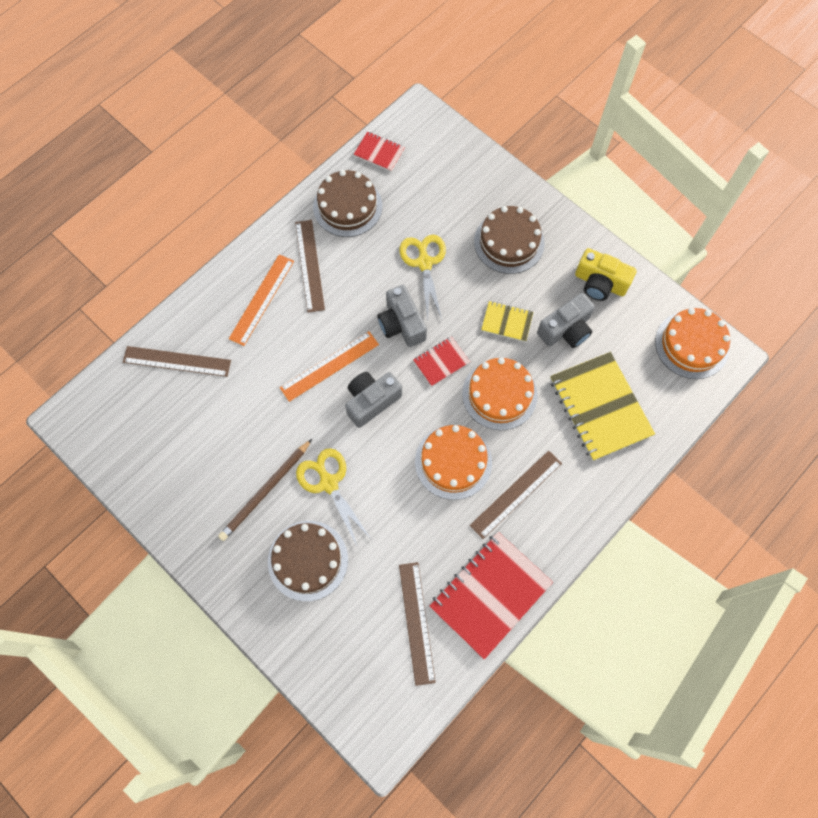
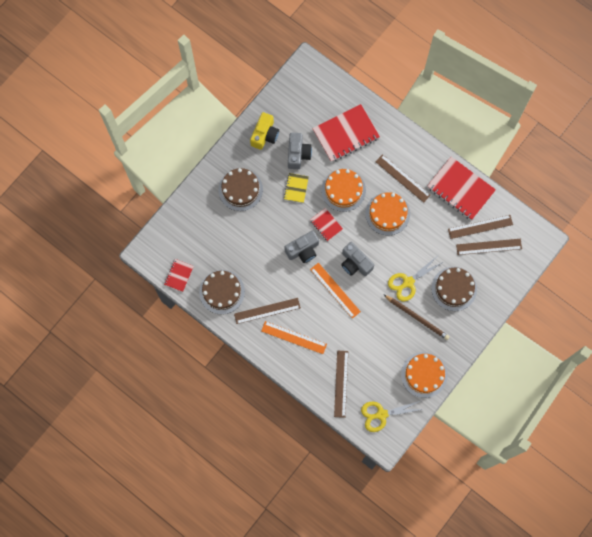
camera: 95 degrees left, 5 degrees up
(377, 633) = (489, 246): none -> brown ruler
(424, 263) = (259, 240): yellow scissors -> yellow scissors (382, 414)
(566, 329) = (298, 154): grey camera -> grey camera turned 45 degrees clockwise
(600, 407) = (346, 134): yellow notebook -> red notebook
(692, 344) = (301, 83): orange cake -> orange cake (424, 374)

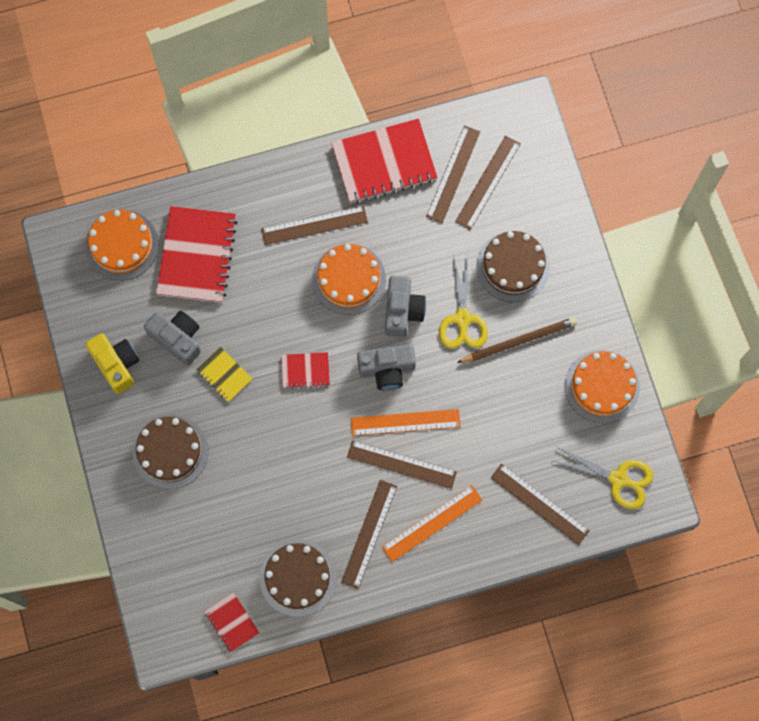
camera: 55 degrees left, 0 degrees up
(303, 250) = (318, 426): grey camera -> grey camera (402, 310)
(312, 303) = (401, 464): none -> brown ruler
(343, 190) = (273, 314): orange cake -> orange cake (122, 245)
(382, 414) = (618, 479): yellow scissors -> yellow scissors turned 90 degrees counterclockwise

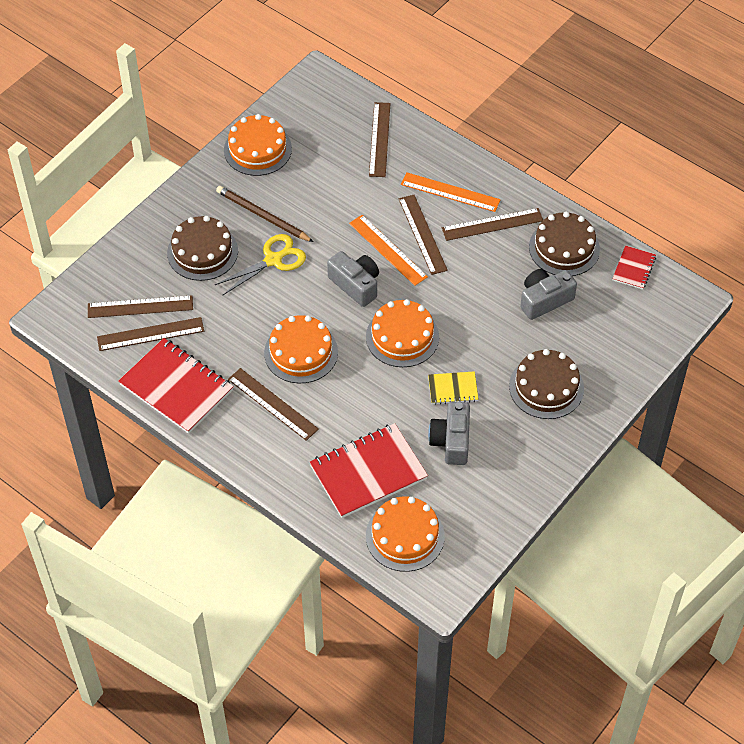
camera: 125 degrees left, 20 degrees down
(116, 364) = (510, 471): yellow camera -> none
(224, 375) = (453, 389): yellow notebook -> yellow notebook turned 75 degrees clockwise
(305, 371) = (402, 337): red notebook -> orange cake
(402, 310) = (298, 302): grey camera -> grey camera (544, 300)
(618, 479) = (321, 106): yellow scissors -> none

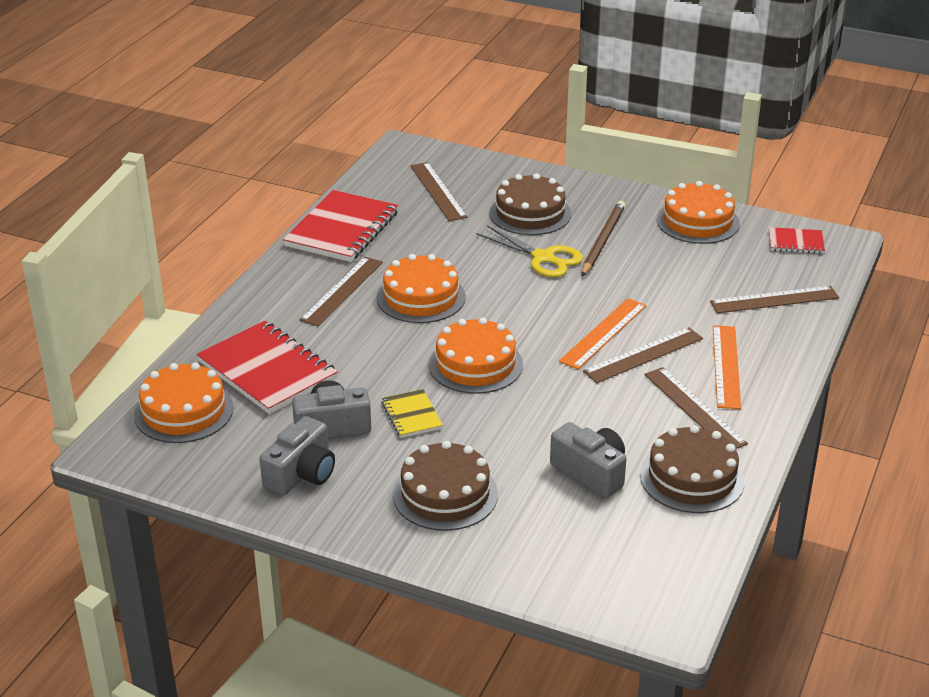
camera: 75 degrees right, 20 degrees down
(150, 334) = (405, 203): brown ruler -> none
(356, 285) = (537, 318): grey camera -> grey camera (301, 473)
(634, 268) = (693, 551): red notebook -> red notebook (796, 242)

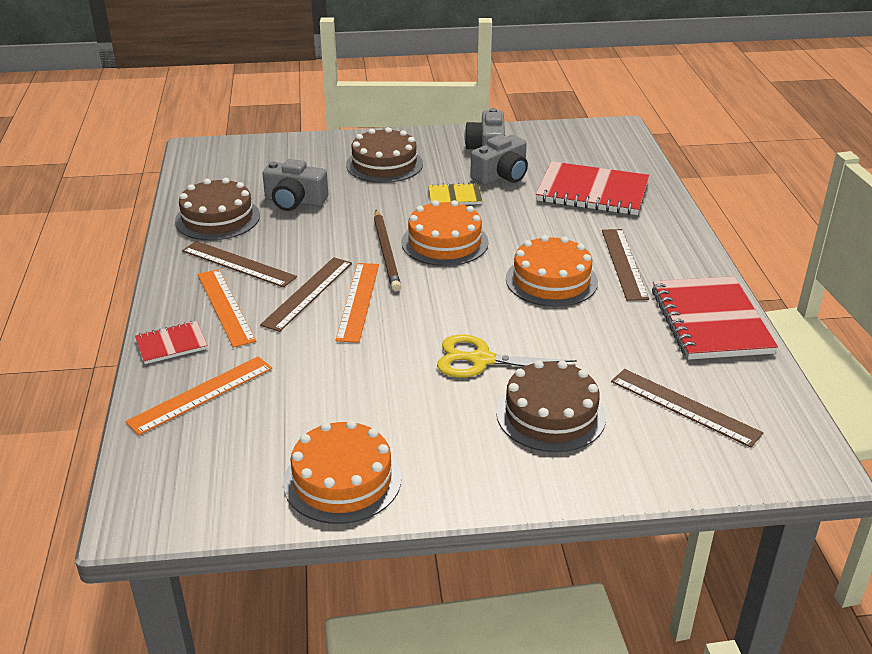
camera: 150 degrees right, 0 degrees up
(183, 411) = (608, 156): orange cake -> none
(411, 415) = (455, 196): yellow notebook -> yellow notebook turned 45 degrees counterclockwise
(603, 240) = (437, 406): brown pencil -> brown pencil (386, 253)
(774, 300) = (201, 394): brown ruler -> orange ruler
(796, 242) = (199, 491): red notebook -> red notebook (171, 344)

